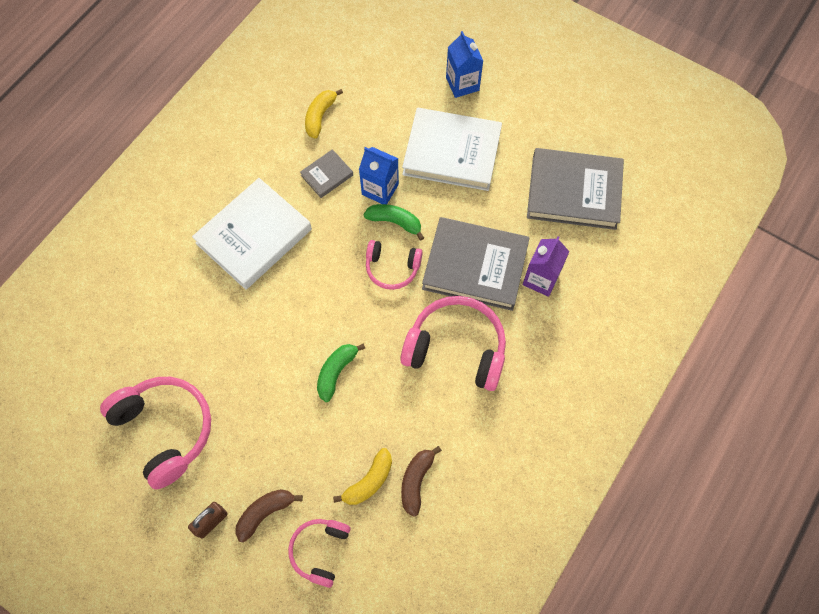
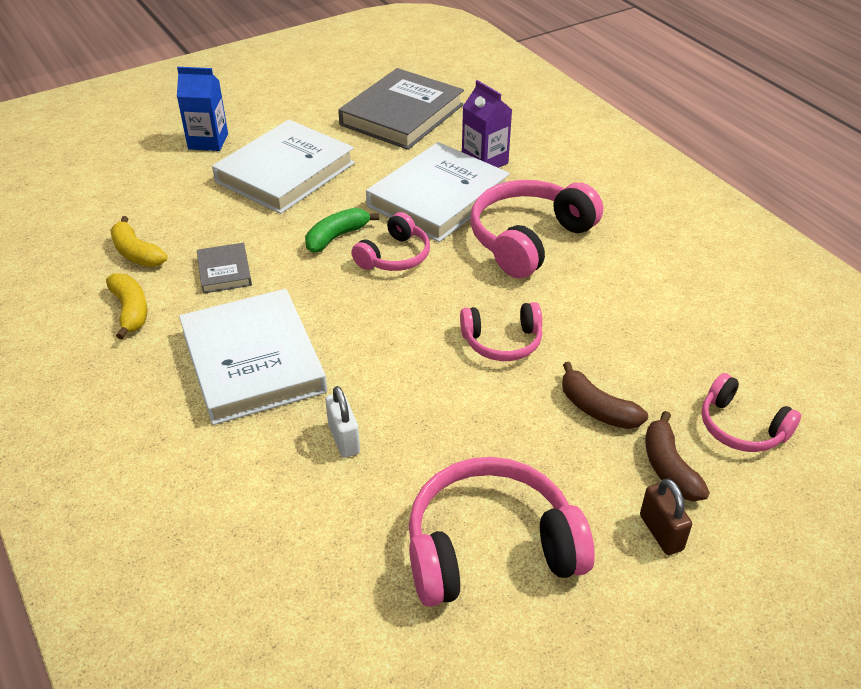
camera: 65 degrees left, 25 degrees down
(213, 317) = (344, 439): none -> white padlock
(336, 372) = (502, 342): green banana -> pink headphones
(369, 481) = (663, 355): yellow banana -> yellow banana (130, 310)
(380, 189) = (283, 235): blue carton -> none
(416, 481) = (679, 317): brown banana -> brown banana (597, 409)
(475, 266) = (438, 198): grey book -> white book

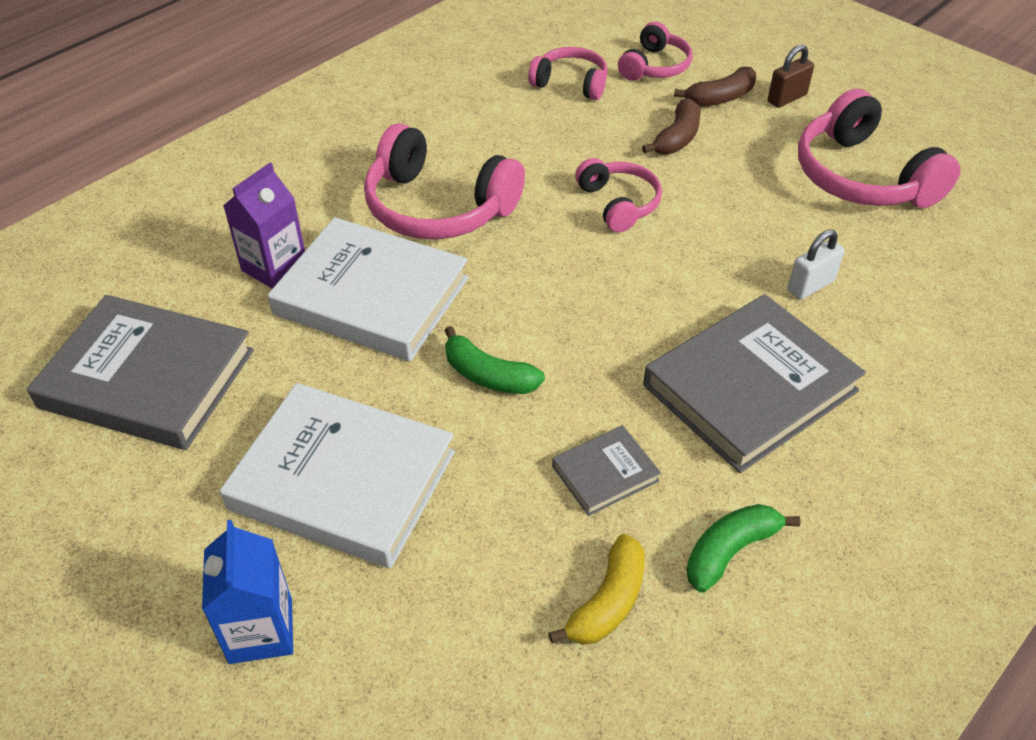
camera: 105 degrees left, 5 degrees up
(130, 310) = (729, 551): yellow banana -> green banana
(253, 361) = (750, 388): white book -> grey book
(395, 256) = (509, 311): pink headphones -> pink headphones (571, 83)

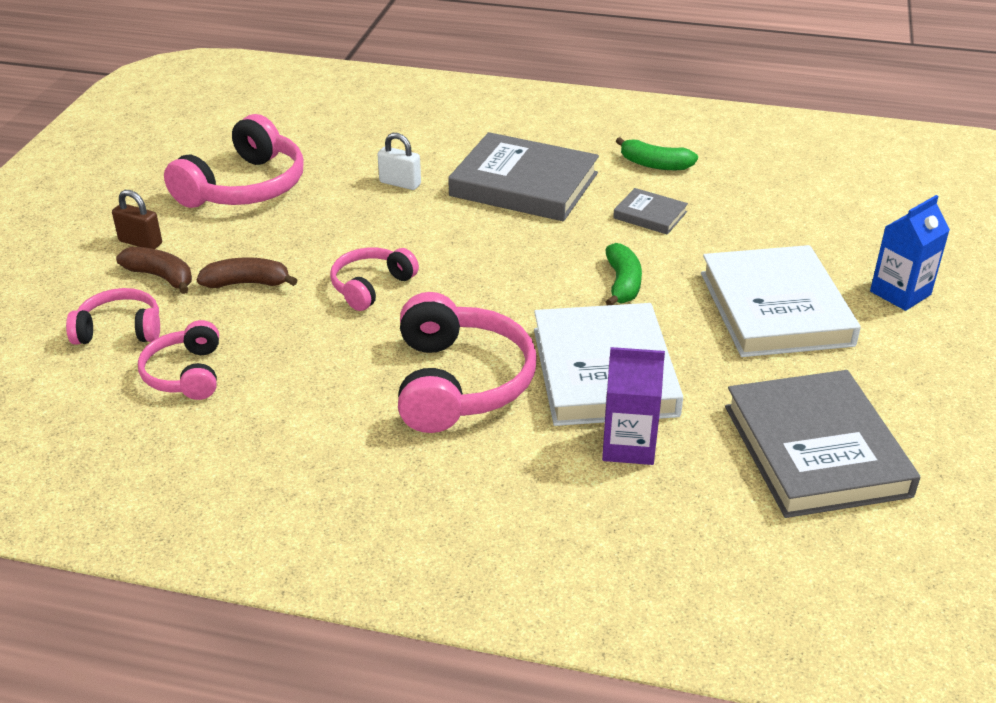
camera: 120 degrees left, 10 degrees down
(608, 602) = (731, 190): yellow banana -> none

